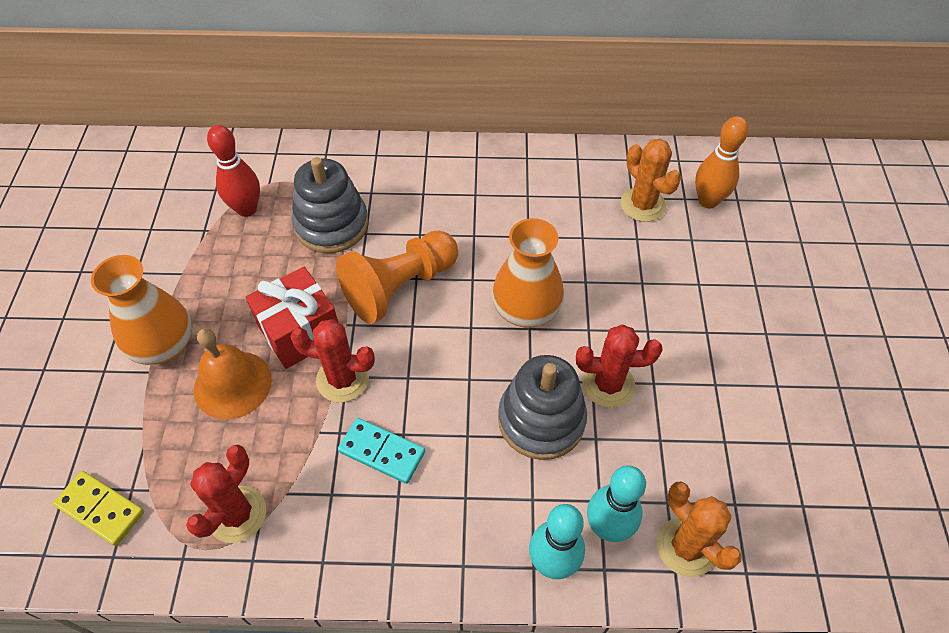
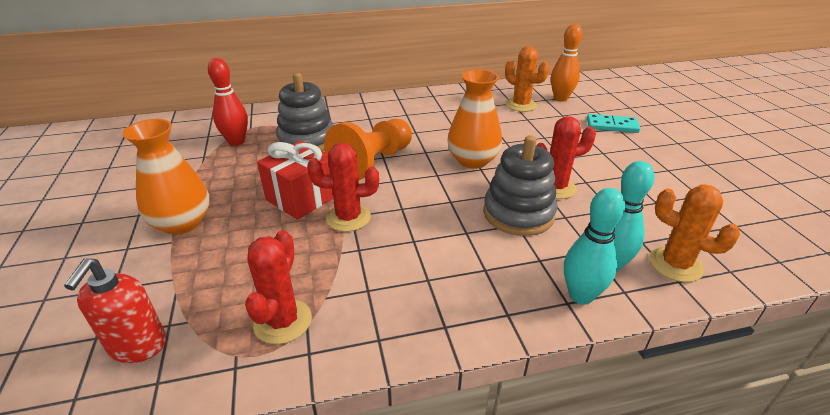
camera: 15 degrees left, 20 degrees down
(101, 509) = (138, 346): yellow domino -> red soap dispenser
(232, 384) = (252, 236): orange bell -> none
(382, 452) = (401, 254): turquoise domino -> turquoise domino (612, 126)

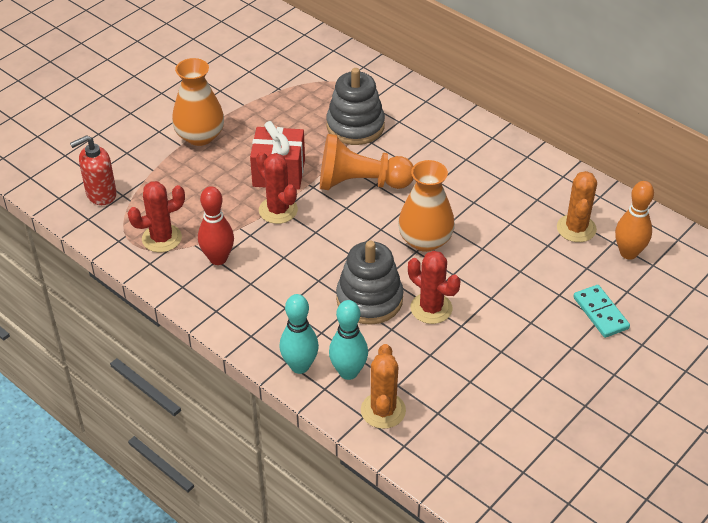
camera: 55 degrees right, 10 degrees up
(236, 142) = (313, 90): red bowling pin -> red bowling pin (218, 258)

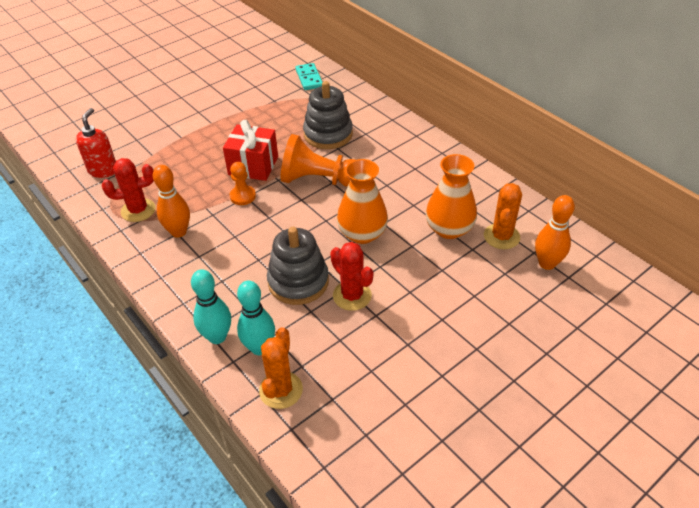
camera: 10 degrees right, 0 degrees up
(101, 194) = (103, 170): red soap dispenser -> red soap dispenser turned 120 degrees clockwise
(200, 136) = (199, 132): orange vase -> orange vase (449, 229)
(218, 258) = (178, 232): red bowling pin -> orange bowling pin
(278, 210) = (243, 196): red cactus -> orange pawn
(600, 313) = (511, 317): turquoise domino -> turquoise domino (309, 78)

